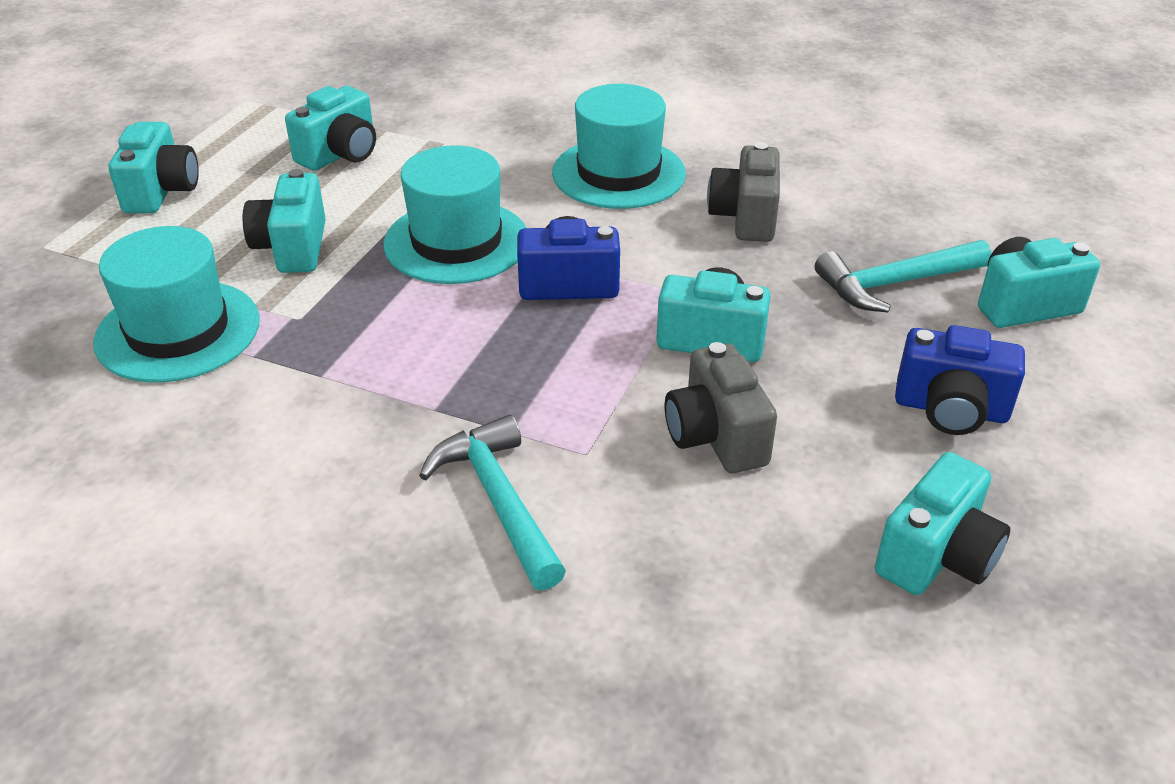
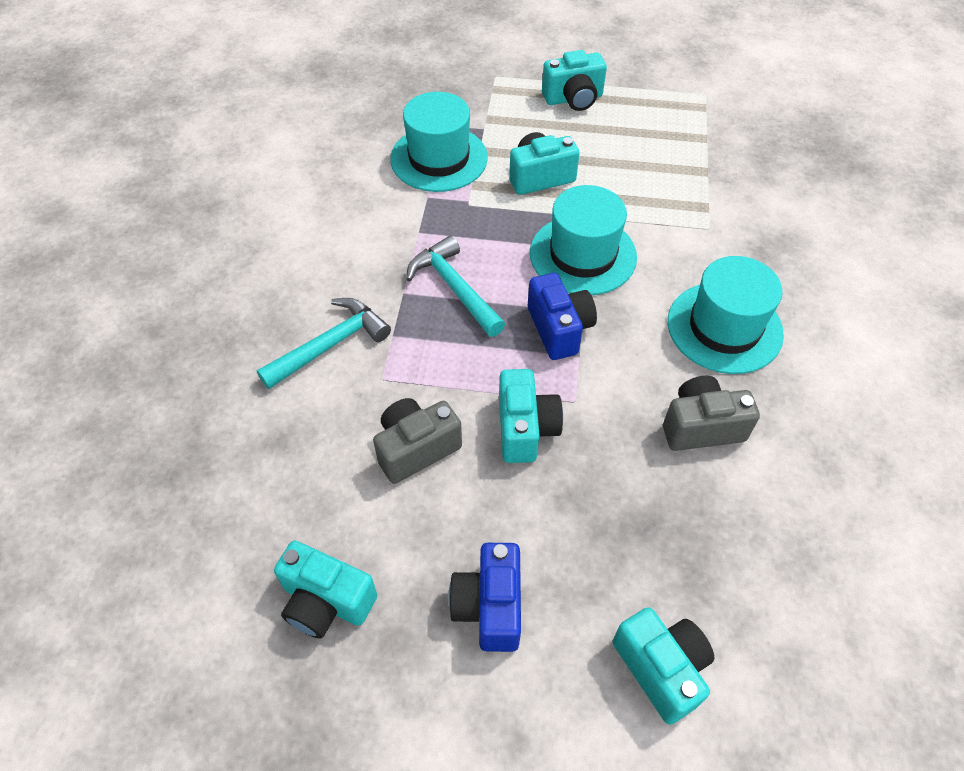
camera: 75 degrees right, 15 degrees up
(340, 154) = (662, 163): turquoise camera -> none
(895, 283) = (650, 553): turquoise hammer -> turquoise hammer (455, 288)

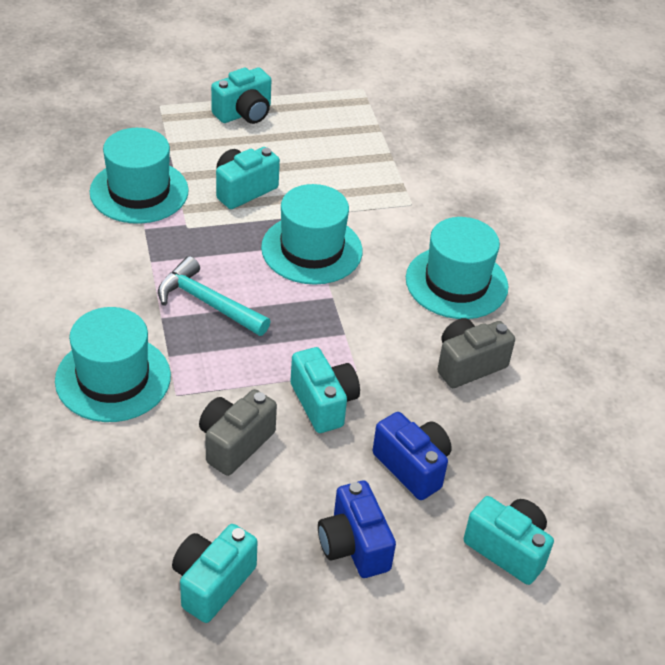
camera: 25 degrees left, 10 degrees down
(326, 601) = (212, 583): turquoise camera -> turquoise camera turned 120 degrees clockwise
(330, 345) = (113, 378): turquoise hammer -> turquoise hat
(559, 329) = (317, 316): blue camera -> blue camera (412, 467)

